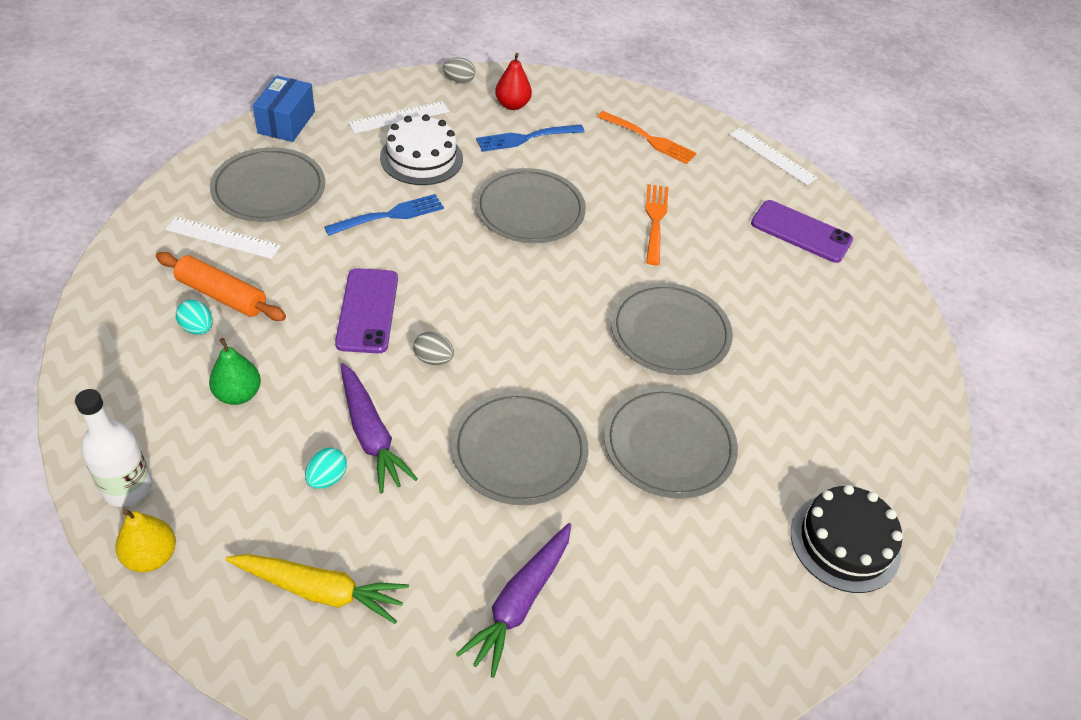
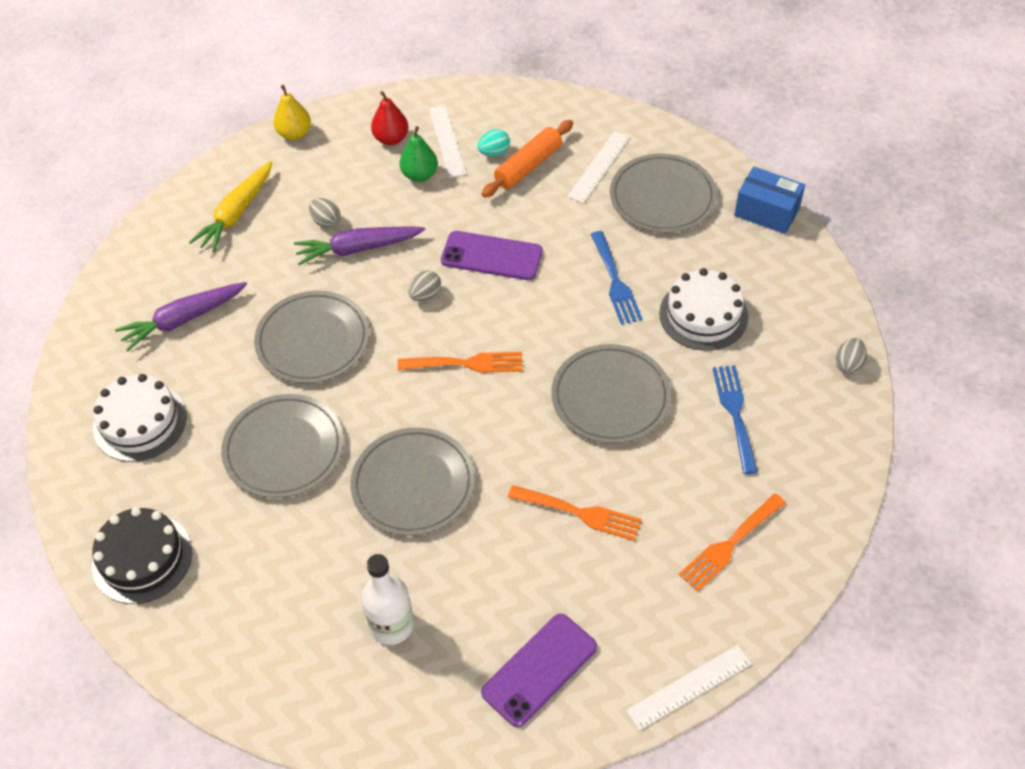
camera: 110 degrees right, 5 degrees up
(127, 488) = (353, 121): white bottle -> white bottle (392, 625)
(327, 478) = (326, 221): turquoise egg -> grey egg
(399, 117) = (775, 302): white ruler -> white ruler (447, 141)
(512, 105) = (800, 410): red pear -> red pear (391, 139)
(518, 313) = (466, 363): none -> orange fork
(519, 602) = (183, 320): purple carrot -> purple carrot turned 75 degrees counterclockwise
(684, 603) = (140, 422): none -> white cake

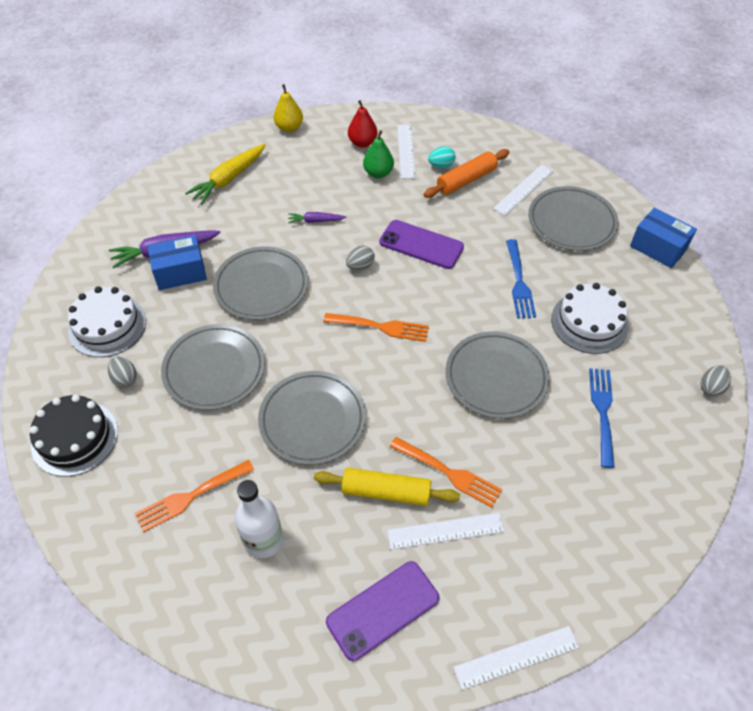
camera: 10 degrees right, 0 degrees up
(210, 342) = (180, 273): none -> blue box
(326, 221) = (296, 196): grey egg -> grey egg (125, 379)
(358, 249) = (315, 221): purple carrot -> purple carrot, size x0.55
(515, 547) = (386, 492): none -> yellow rolling pin
(589, 575) = (445, 531): none -> white ruler
(730, 544) = (578, 528): orange fork -> orange fork (191, 496)

